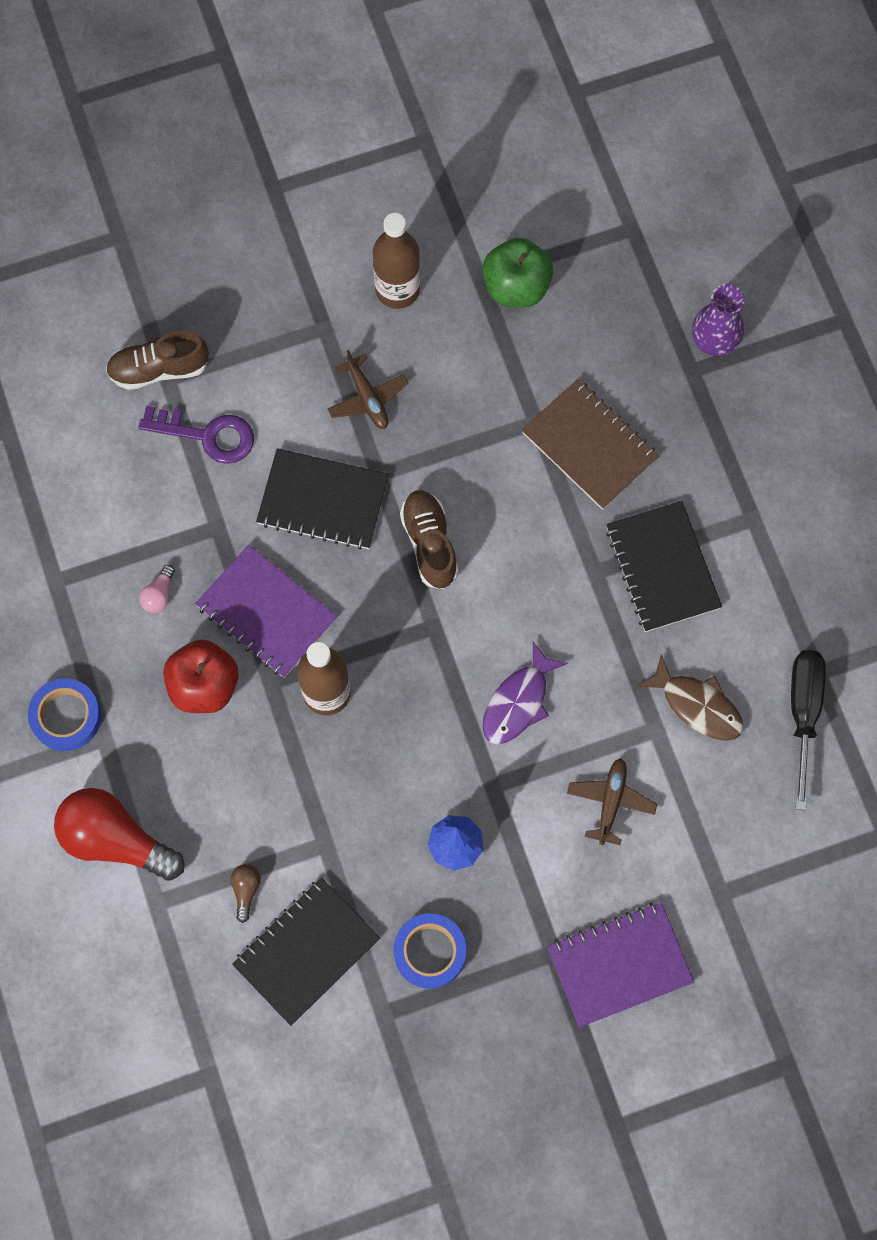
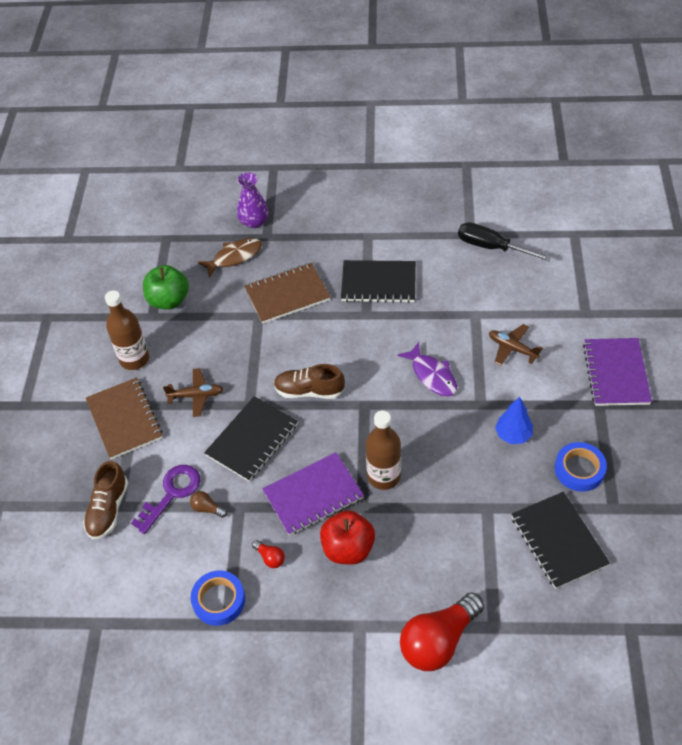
camera: 65 degrees left, 20 degrees down
(66, 716) = (333, 647): blue tape -> blue tape (219, 600)
(159, 594) = (270, 557): pink light bulb -> red light bulb
(246, 890) = (504, 566): brown light bulb -> brown light bulb (207, 508)
(296, 324) = (125, 419): none -> brown notebook
(697, 705) = (468, 291): brown fish -> brown fish (234, 257)

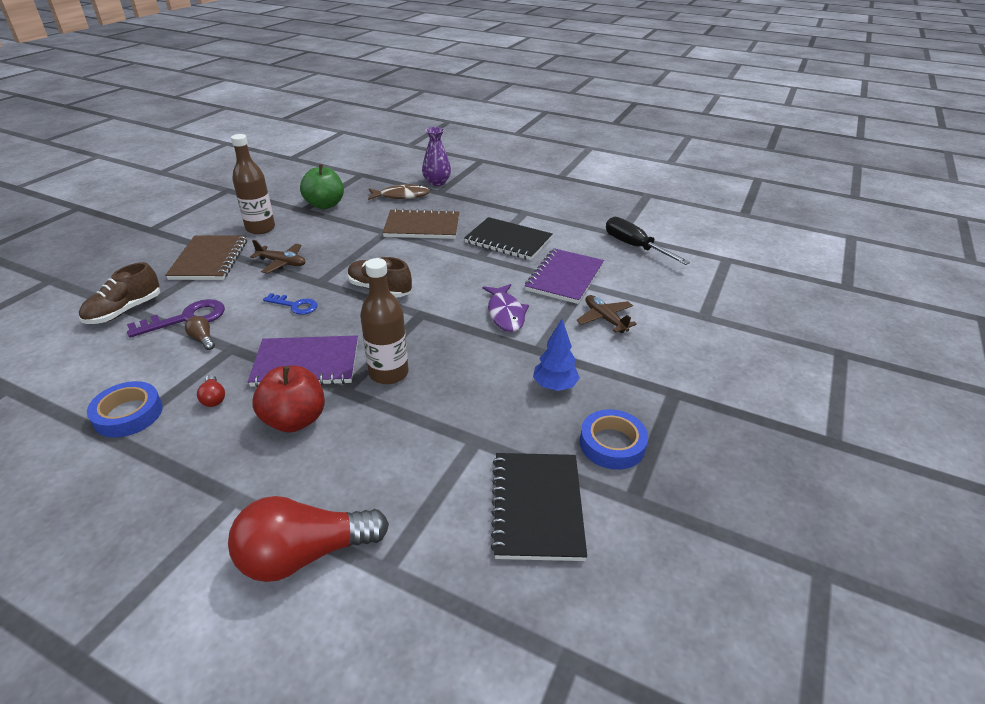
camera: 20 degrees right, 15 degrees down
(252, 440) = (295, 305): black notebook -> blue key
(616, 373) = (711, 373): purple notebook -> purple notebook (564, 278)

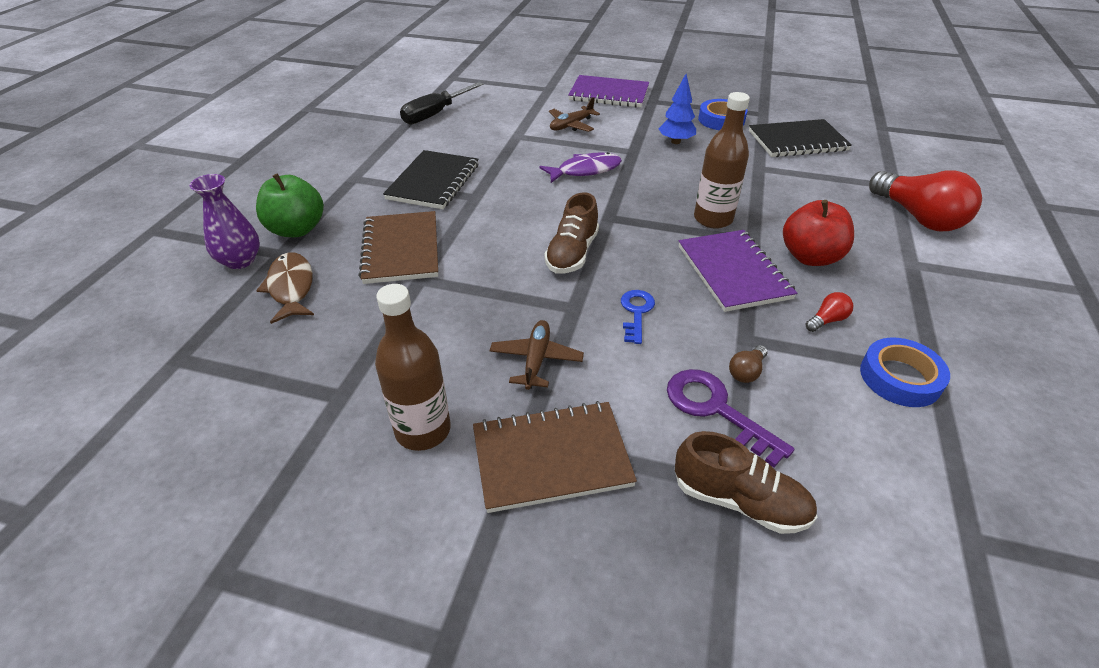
camera: 100 degrees left, 5 degrees up
(325, 205) = (321, 370): green apple -> green apple (297, 229)
(564, 278) = (507, 145): purple notebook -> purple notebook (609, 94)

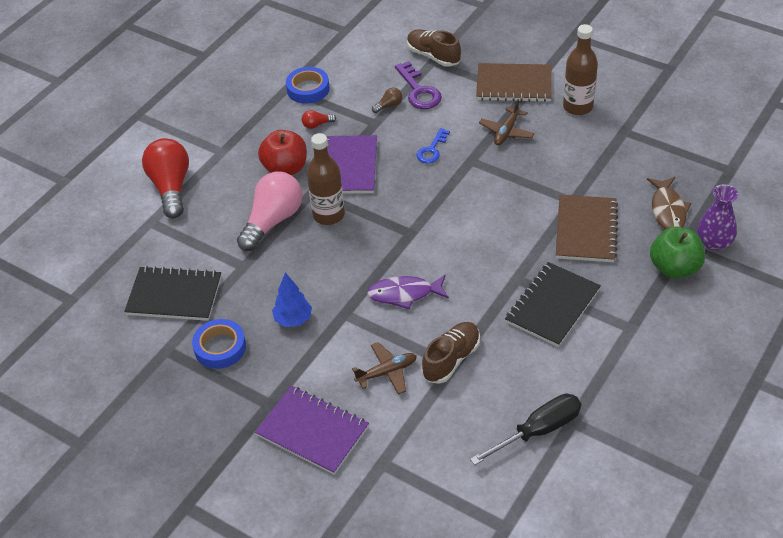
camera: 160 degrees left, 5 degrees up
(572, 253) = (455, 202): brown shoe -> brown shoe (451, 359)
(769, 205) = (272, 221): none -> pink light bulb

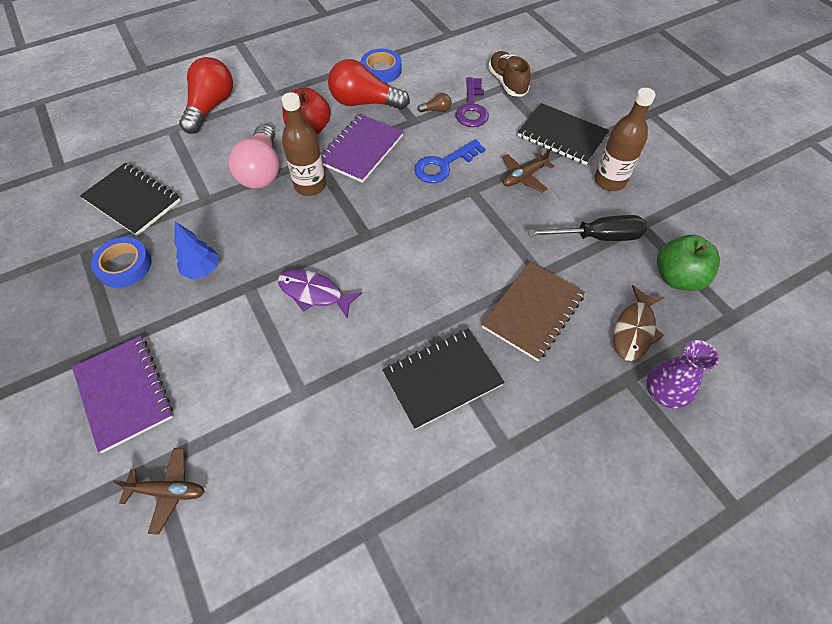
camera: 25 degrees right, 10 degrees up
(272, 221) = (262, 170): pink light bulb -> pink light bulb turned 120 degrees clockwise
(317, 125) = (364, 103): red light bulb -> red light bulb, size x2.40
(387, 372) = (236, 367): brown plane -> brown plane (168, 491)
(432, 150) = (443, 165): blue key -> blue key, size x1.51
(451, 359) = (303, 385): brown shoe -> none
(514, 85) = (561, 136): brown notebook -> black notebook
(538, 431) = (324, 520): black screwdriver -> black screwdriver (597, 237)
(674, 268) = (600, 401): green apple -> green apple (677, 277)

